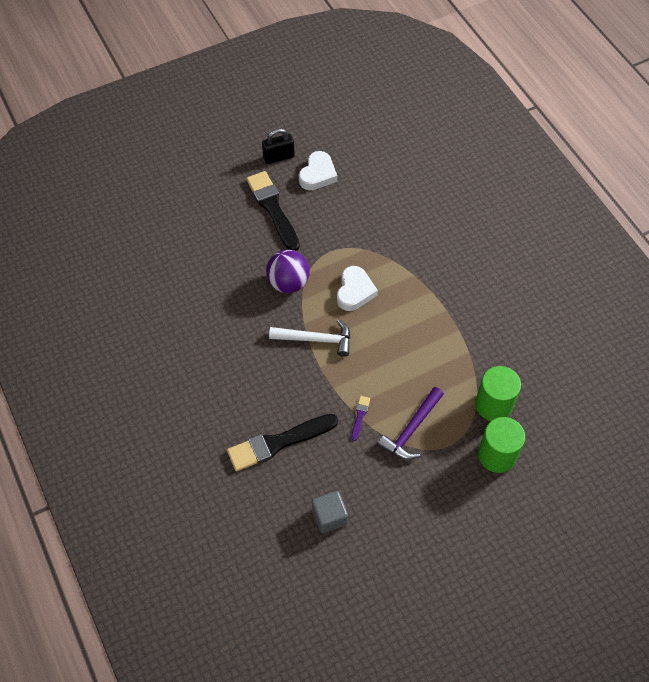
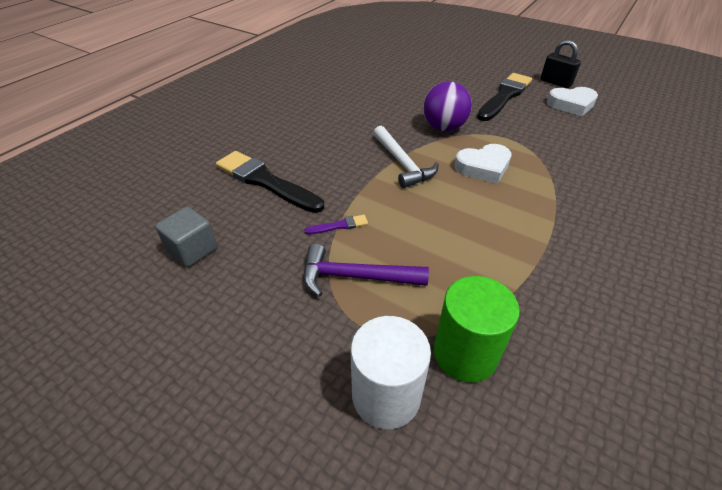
camera: 60 degrees right, 15 degrees down
(497, 455) = (386, 395): green cylinder -> white cylinder

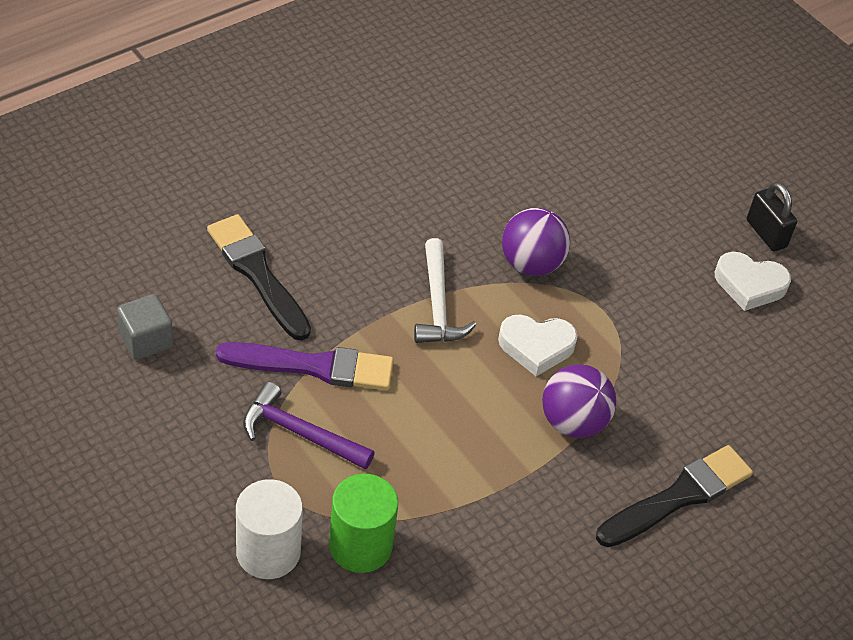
camera: 15 degrees right, 5 degrees up
(339, 226) = (314, 366): purple brush -> purple brush, size x2.33
(505, 96) = (664, 235): black brush -> black brush (678, 496)
(545, 202) = (573, 422): none -> purple ball

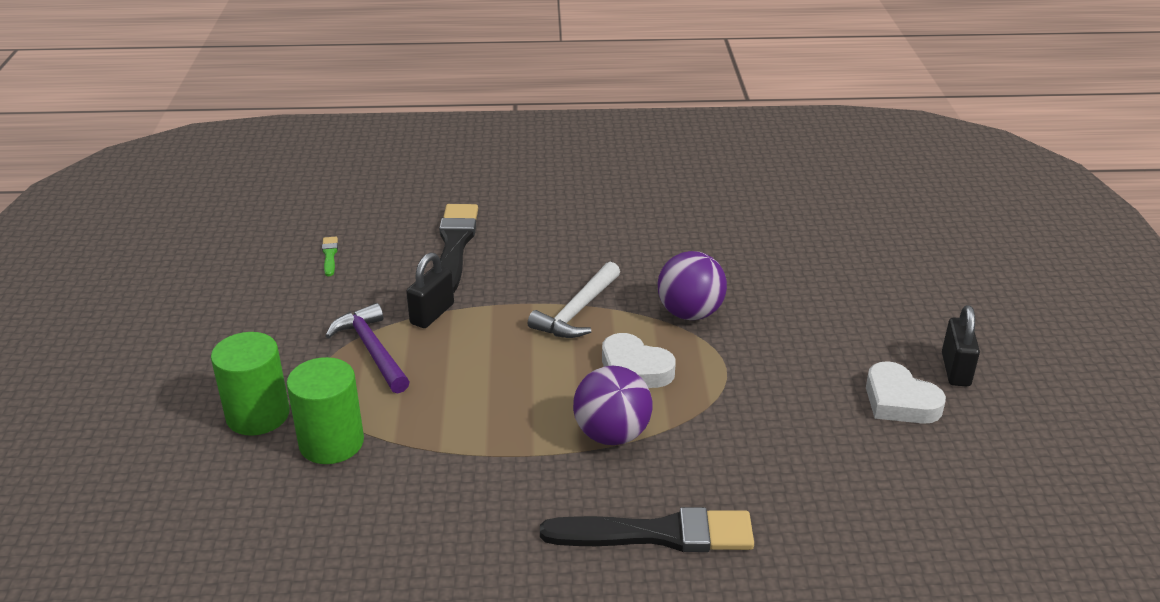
camera: 40 degrees right, 15 degrees down
(146, 340) = (330, 255): grey cube -> green brush
(268, 552) = (258, 415): white cylinder -> green cylinder
(314, 366) = (432, 314): purple brush -> black padlock

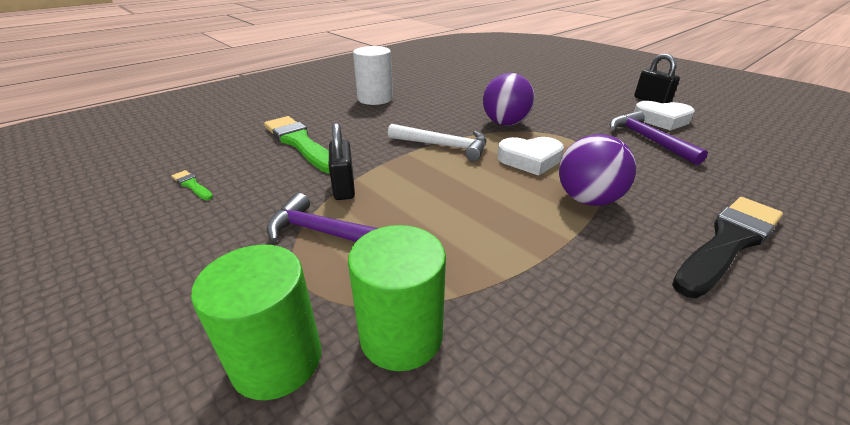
camera: 40 degrees left, 0 degrees up
(455, 245) = (300, 143): black brush -> green brush
(577, 311) = (443, 146): white hammer -> white hammer turned 60 degrees counterclockwise
(603, 211) = (375, 99): none -> white cylinder
(816, 414) = (648, 139): none -> purple hammer

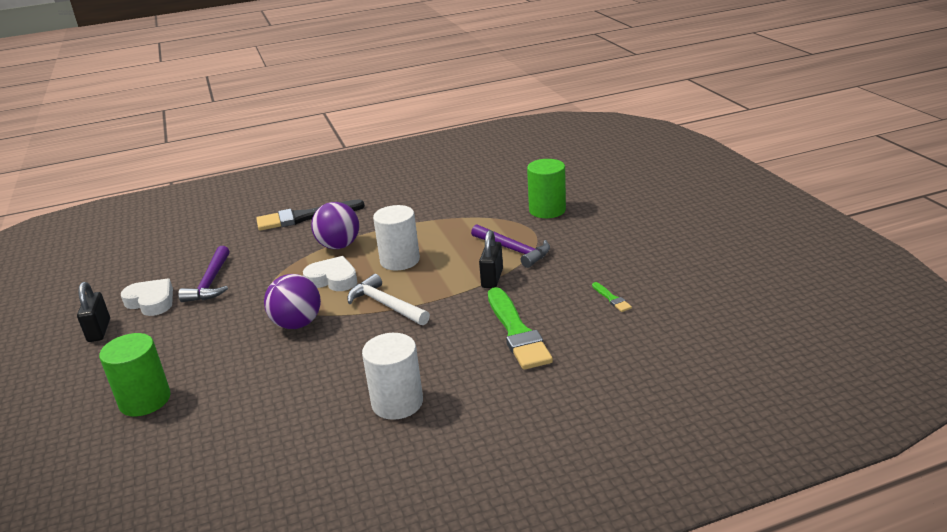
camera: 155 degrees left, 5 degrees down
(401, 335) = (494, 210): green cylinder -> green cylinder (145, 400)
(480, 192) = (400, 260): none -> white cylinder

